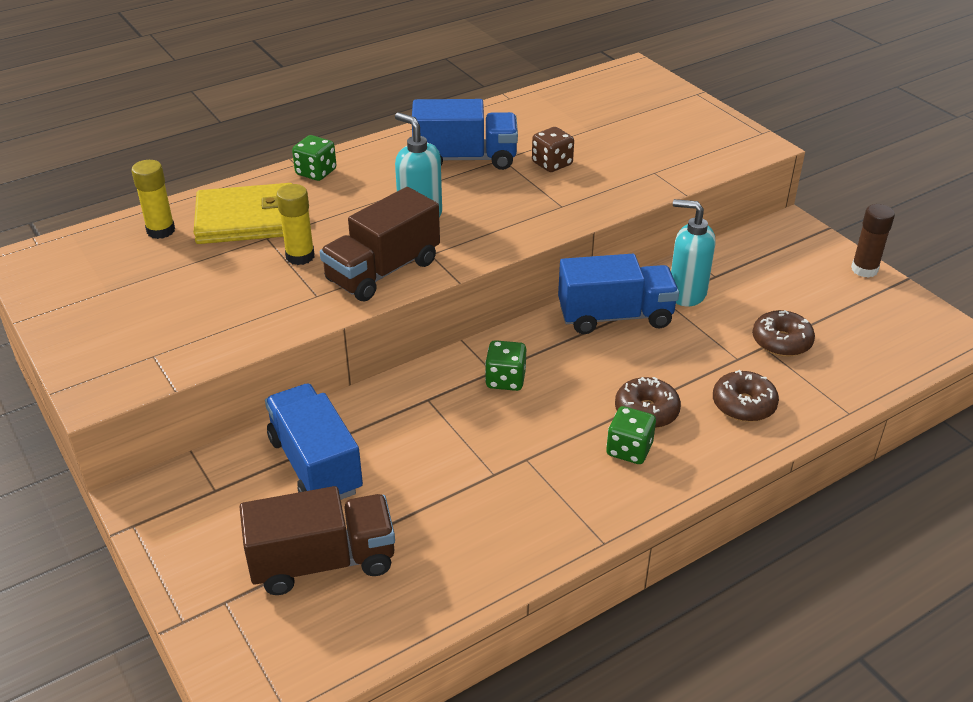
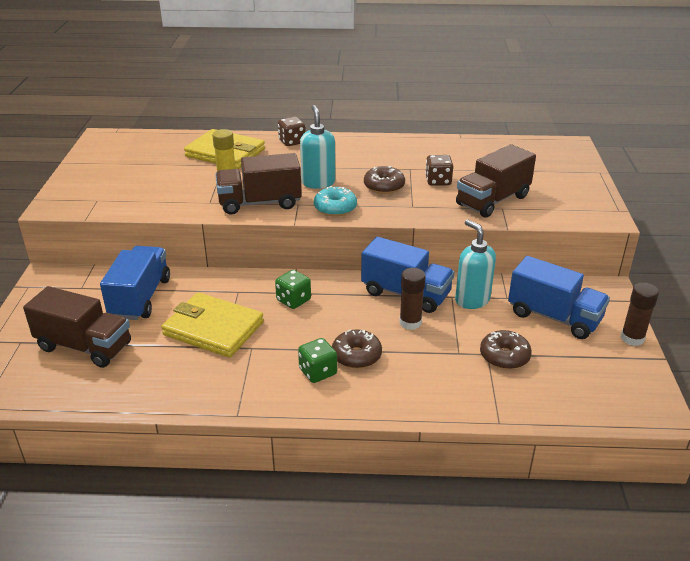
camera: 35 degrees right, 5 degrees down
(161, 231) = (177, 144): yellow glue stick -> none
(316, 172) = (292, 142): green dice -> brown dice
(455, 458) = (213, 328): none -> yellow wallet
(465, 159) = (386, 161): blue truck -> blue truck (554, 317)
(481, 242) = (335, 208): none -> turquoise donut
(635, 167) = (492, 200): none -> brown truck
(656, 347) = (410, 322): none -> brown glue stick
(743, 405) = (427, 382): brown donut -> brown donut (384, 186)

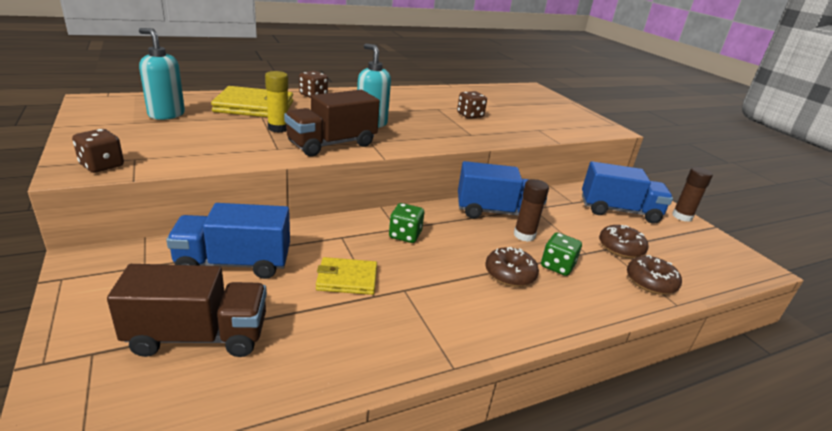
camera: 30 degrees left, 5 degrees down
(72, 204) = (102, 165): none -> brown dice
(140, 298) = (234, 263): blue truck -> blue truck turned 75 degrees counterclockwise
(213, 328) = (347, 279): yellow wallet -> yellow wallet, size x0.60
(318, 372) = (491, 298): green dice -> green dice (557, 266)
(335, 208) = (408, 142): turquoise donut -> none
(384, 186) = (431, 122): brown donut -> brown donut (650, 282)
(472, 300) = (551, 208): turquoise soap dispenser -> turquoise soap dispenser (166, 114)
(492, 200) = (526, 125): brown truck -> none

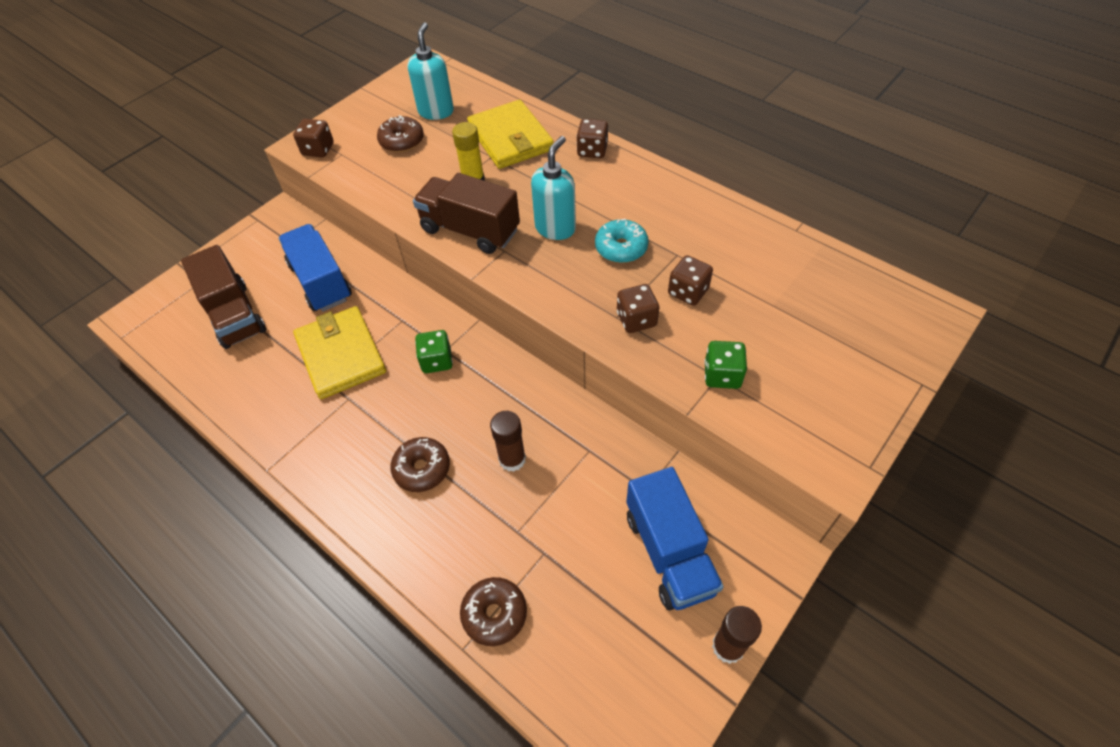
camera: 70 degrees right, 25 degrees up
(347, 279) = (341, 355): yellow wallet -> yellow wallet, size x1.66
(414, 116) = (621, 248): none -> turquoise donut
(478, 131) = (636, 319): none -> brown dice
(496, 212) = (546, 417): blue truck -> none
(557, 266) = (466, 508): green dice -> green dice (722, 375)
(620, 248) = (557, 569): brown donut -> brown donut (402, 141)

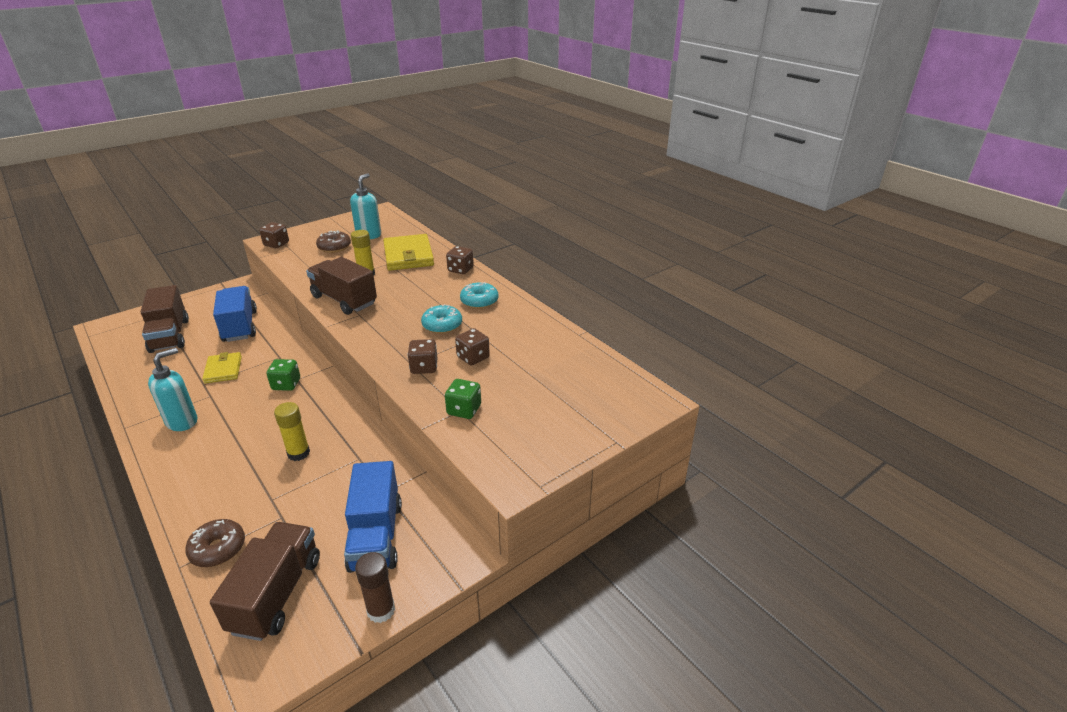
camera: 10 degrees right, 20 degrees down
(341, 355) = (223, 370): yellow wallet -> yellow wallet, size x0.60
(422, 469) = (230, 447): brown donut -> none
(512, 459) = (298, 453): brown glue stick -> yellow glue stick
(555, 228) = (404, 308): turquoise soap dispenser -> turquoise soap dispenser (182, 421)
(599, 656) = (276, 594): none -> brown truck
(645, 199) = (479, 301): none -> turquoise donut

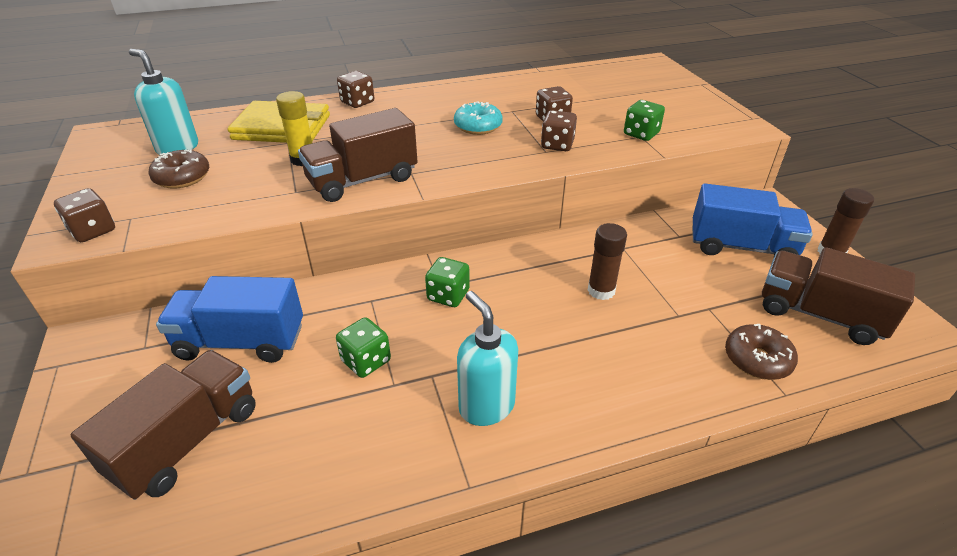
camera: 70 degrees left, 5 degrees up
(170, 335) = (187, 441): brown truck -> brown truck turned 60 degrees counterclockwise
(223, 370) = (366, 361): yellow wallet -> green dice
(298, 453) = (601, 290): yellow glue stick -> brown glue stick
(479, 301) = (442, 102): turquoise donut -> none

